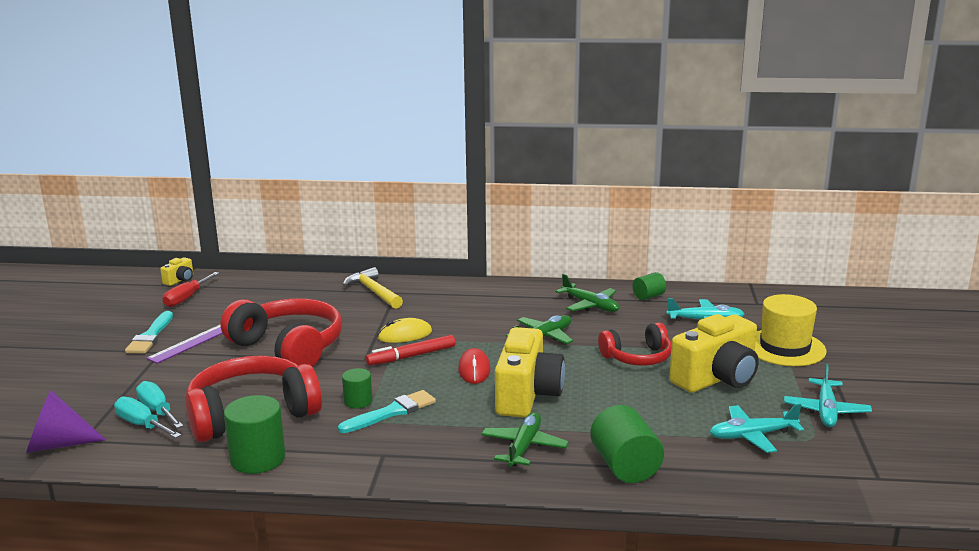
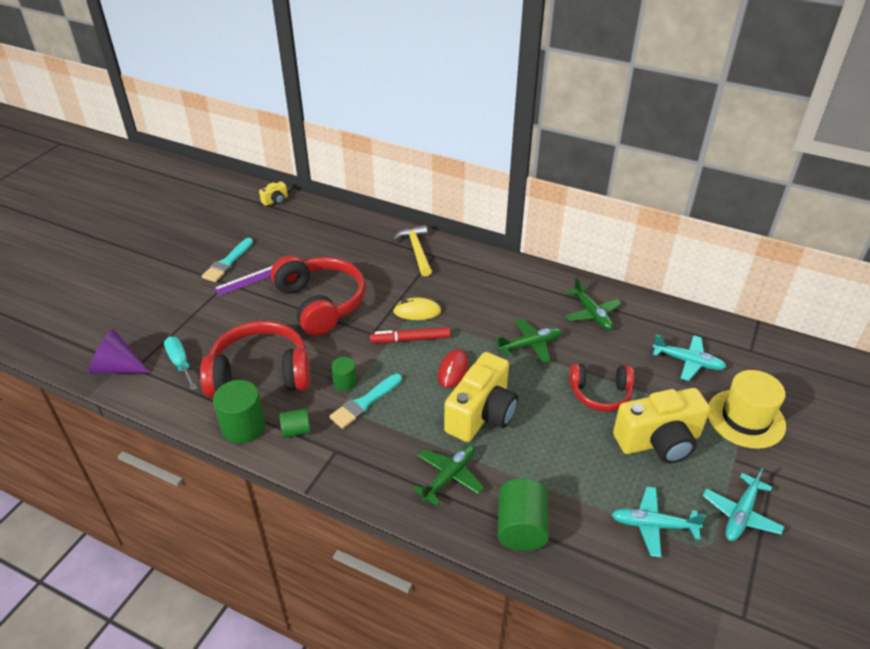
camera: 20 degrees right, 20 degrees up
(157, 411) = (197, 350): turquoise screwdriver -> none
(186, 298) = (271, 224): red screwdriver -> none
(391, 412) = (364, 403): turquoise brush -> turquoise brush turned 150 degrees clockwise
(648, 296) = (651, 315): green cylinder -> green cylinder (296, 431)

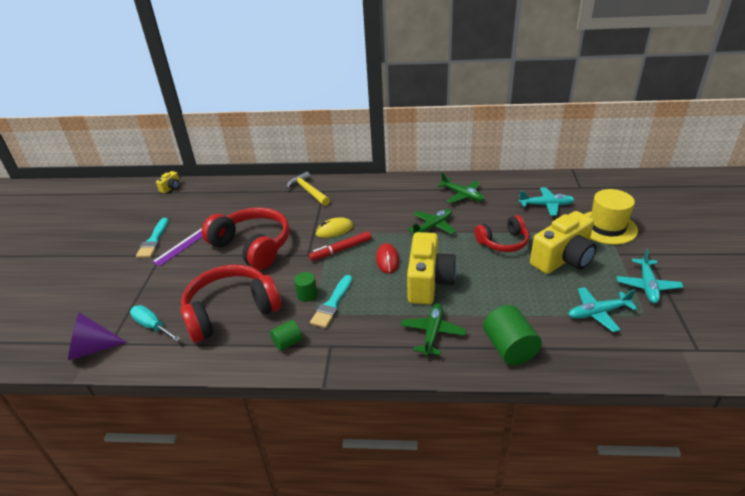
camera: 20 degrees left, 5 degrees down
(243, 426) = (239, 355): green cylinder -> none

